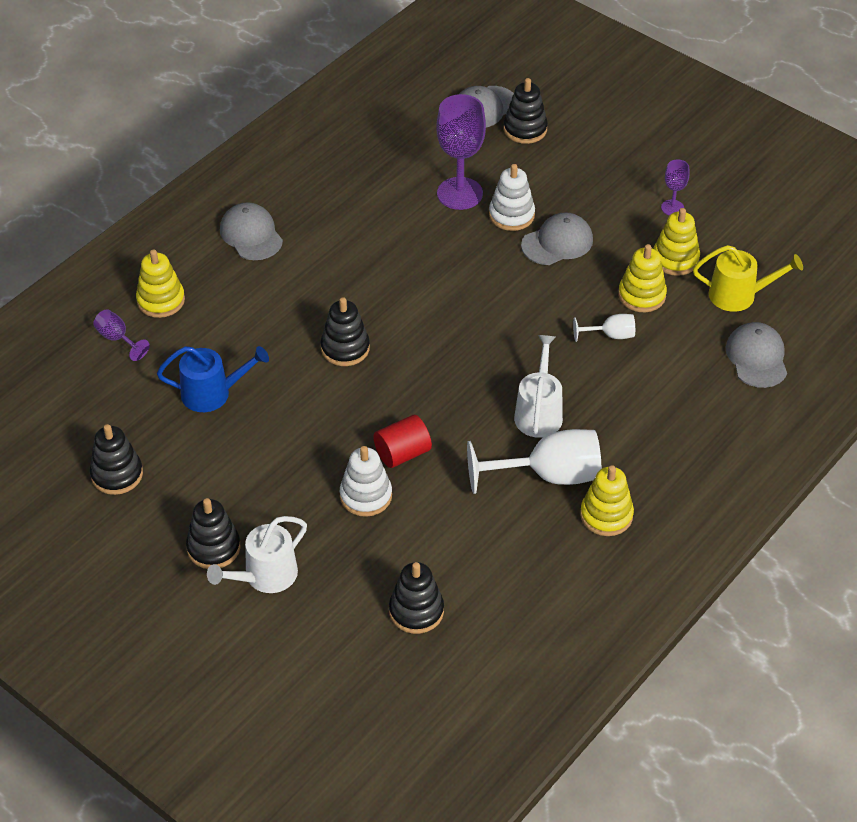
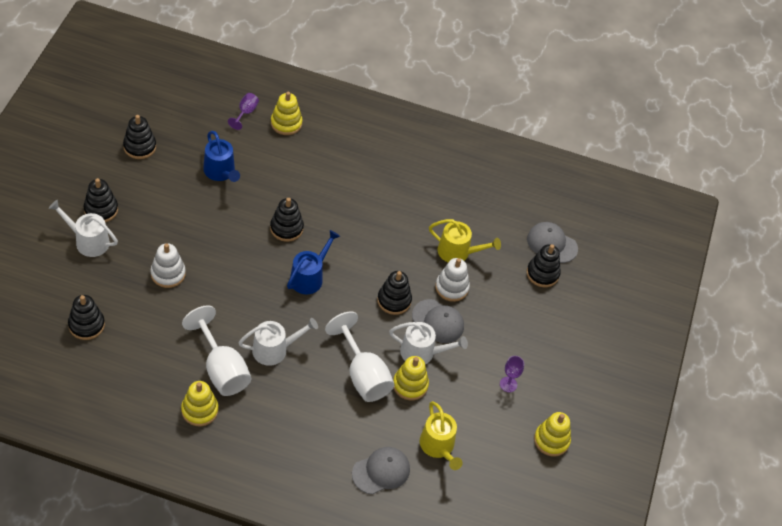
camera: 60 degrees right, 5 degrees up
(251, 235) = (364, 150): grey cap -> none
(402, 453) = (210, 283): red cylinder -> none
(437, 346) = (309, 277): none -> blue watering can
(459, 193) = (458, 252): purple goblet -> yellow watering can
(509, 274) = (394, 300): none -> black stacking toy
(598, 271) = (422, 352): none -> white watering can
(611, 335) = (363, 375): white goblet -> white goblet, size x2.01
(675, 259) = (456, 398): yellow stacking toy -> yellow stacking toy (551, 440)

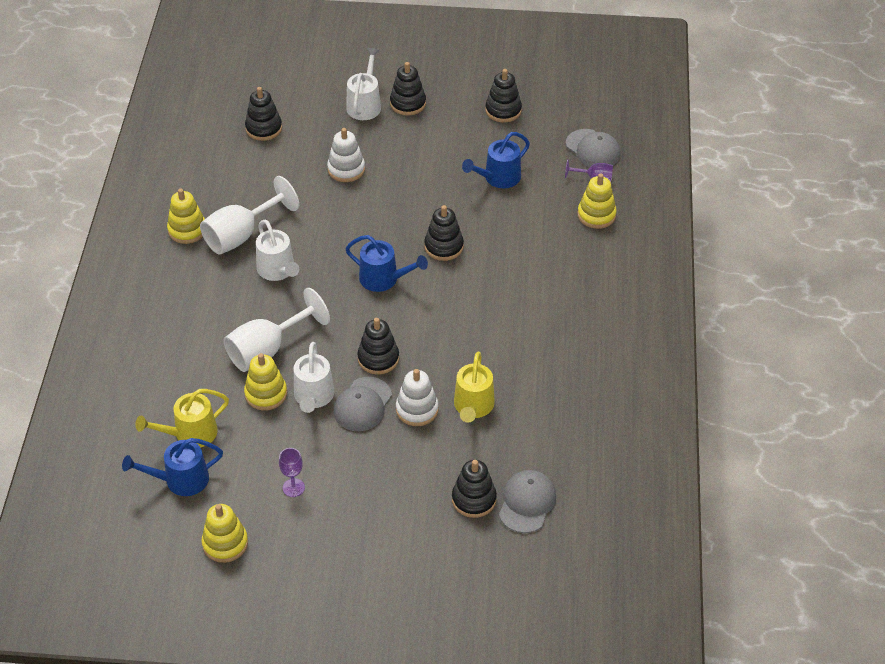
camera: 85 degrees right, 5 degrees down
(381, 471) = (147, 388): grey cap -> grey cap (593, 149)
(484, 461) = (181, 480): none -> blue watering can

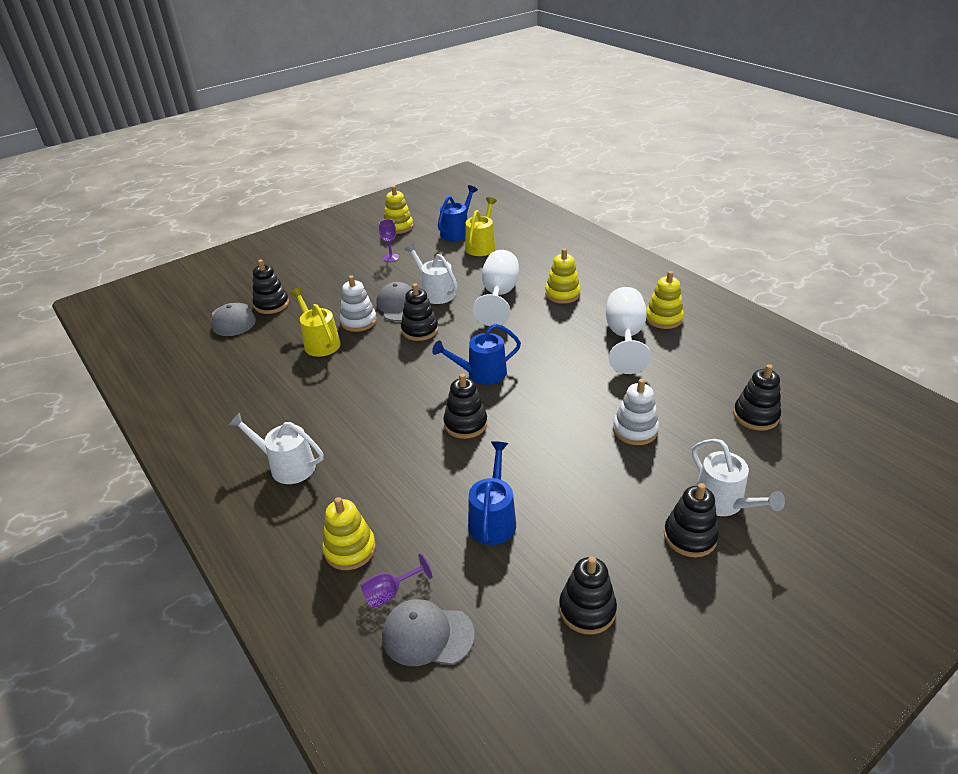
camera: 140 degrees right, 10 degrees down
(266, 394) = (466, 279): yellow stacking toy -> yellow stacking toy (562, 294)
(278, 270) = (563, 334): white watering can -> white watering can (287, 466)

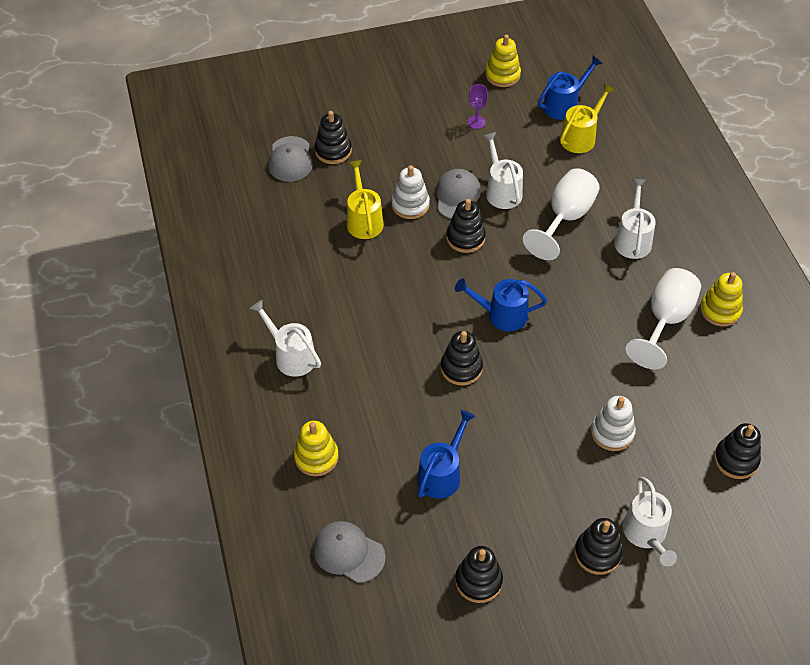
camera: 20 degrees right, 15 degrees up
(390, 593) = (333, 507): purple goblet -> none
(562, 294) = (632, 239): yellow stacking toy -> white watering can

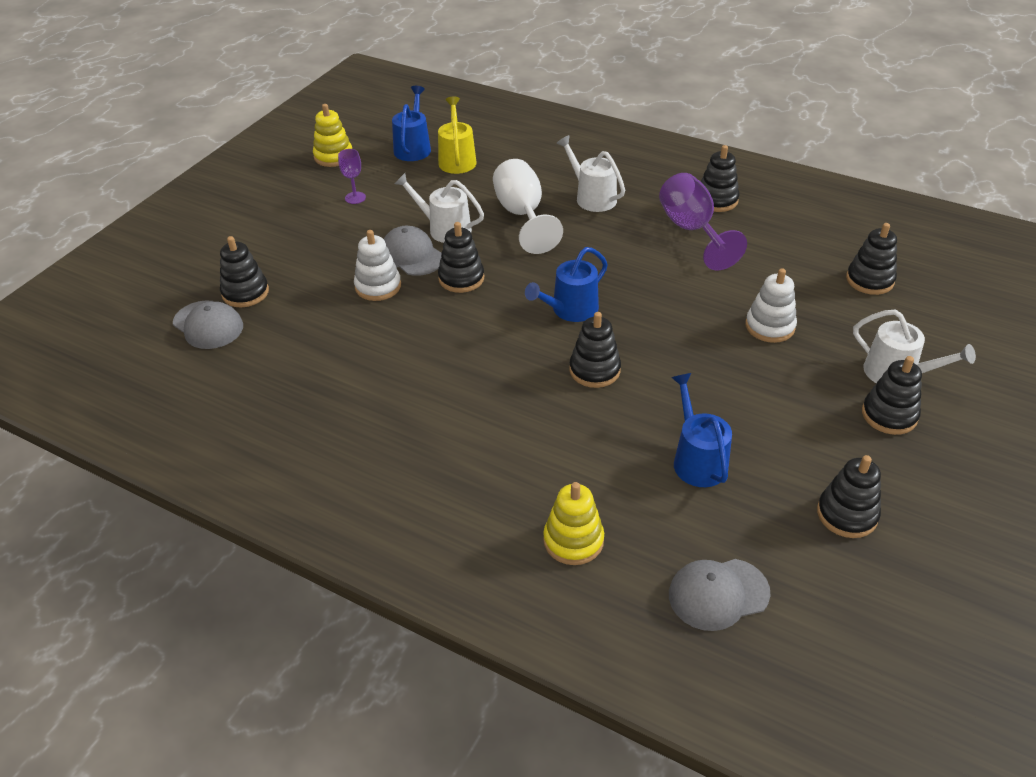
camera: 45 degrees left, 10 degrees down
(291, 356) = (429, 477): white watering can -> none
(364, 220) = (350, 324): yellow watering can -> none
(665, 320) = (692, 230): white goblet -> purple goblet
(720, 310) = (716, 200): yellow stacking toy -> black stacking toy

